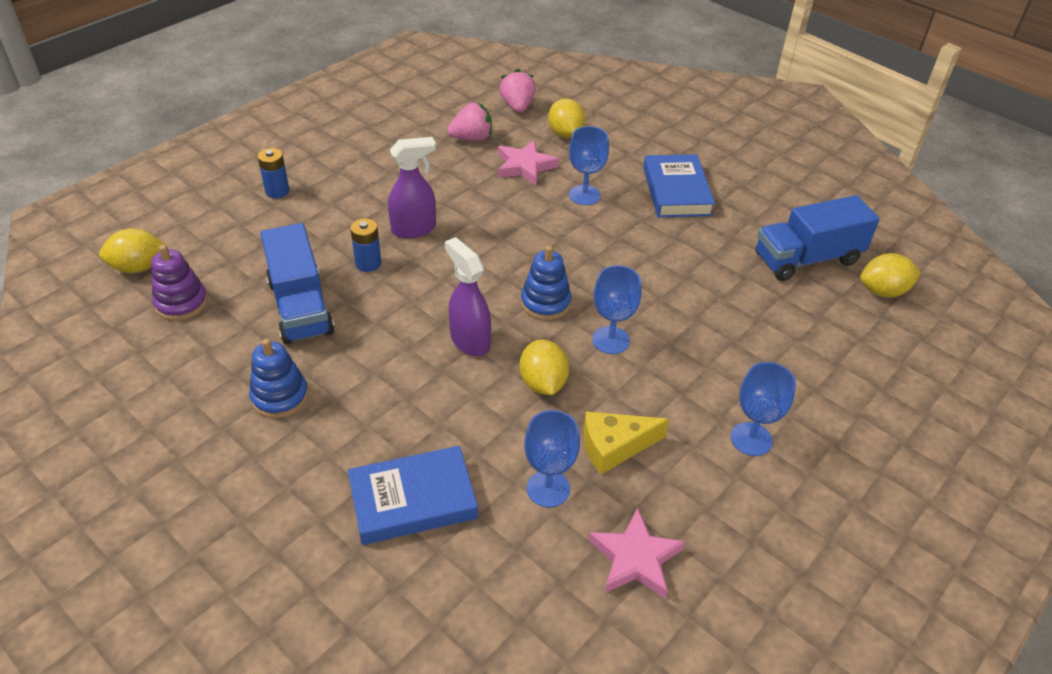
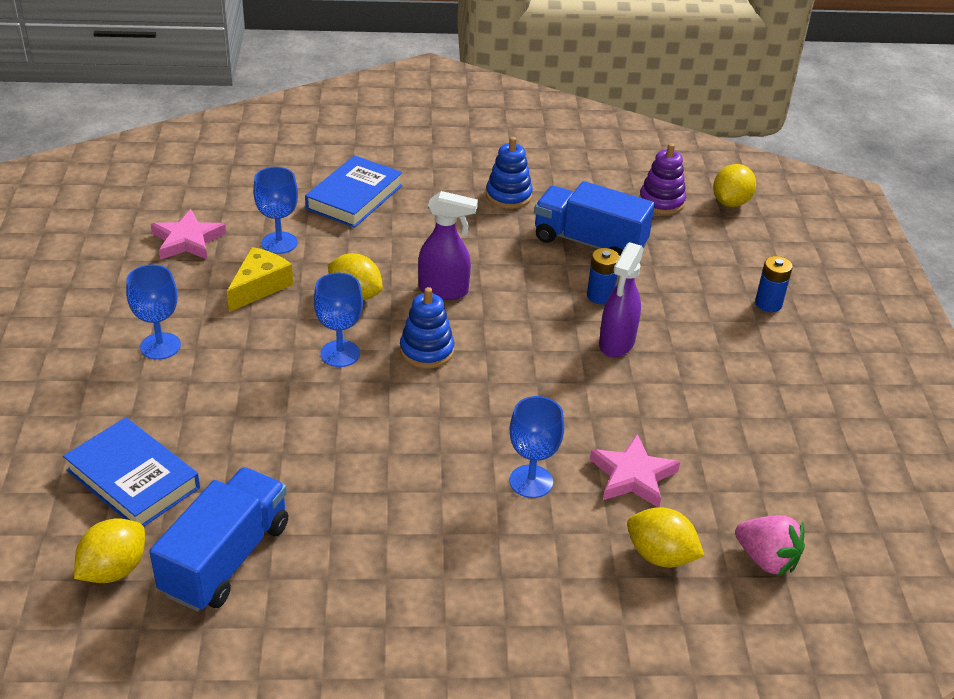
camera: 135 degrees right, 5 degrees down
(472, 138) = (732, 474): pink strawberry -> none
(676, 191) = (447, 557): blue book -> blue book (133, 479)

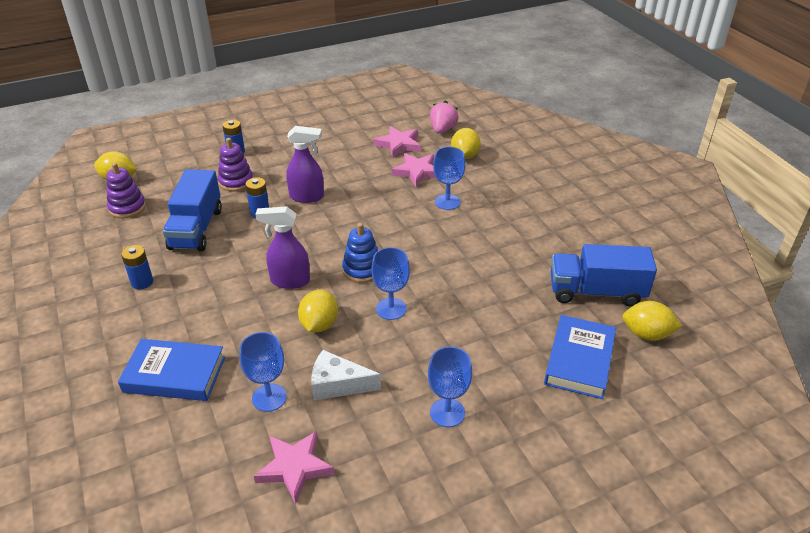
camera: 110 degrees left, 0 degrees up
(259, 286) = (338, 384): yellow cheese -> white cheese
(444, 291) = (289, 281): purple spray bottle -> purple spray bottle turned 75 degrees counterclockwise
(508, 196) = (142, 282): blue stacking toy -> blue battery
(685, 290) = (236, 182): none -> purple stacking toy
(730, 481) = (398, 144): none -> pink star

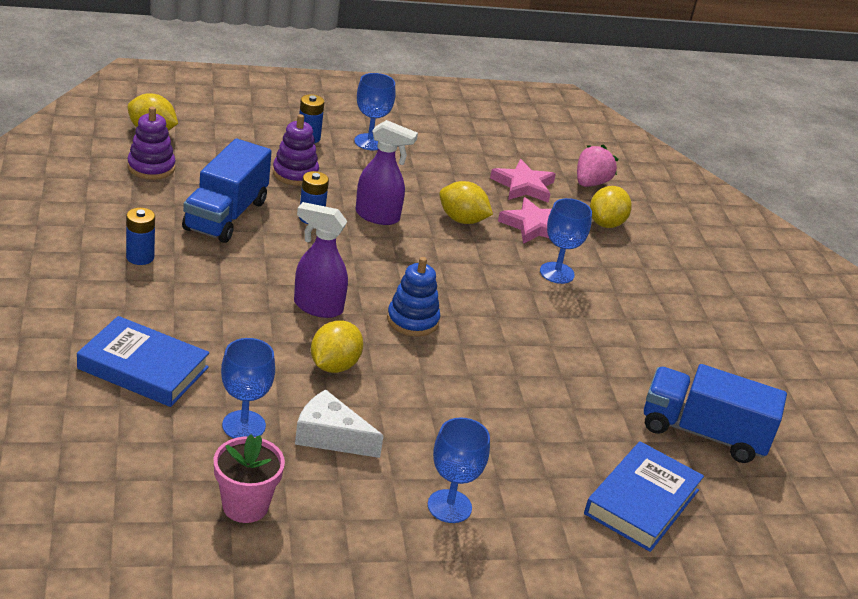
camera: 10 degrees right, 5 degrees down
(295, 467) = (245, 506): pink star -> pink flower pot
(391, 309) = (430, 374): blue goblet -> blue goblet (369, 142)
(646, 334) = (745, 500): yellow lemon -> yellow lemon (462, 220)

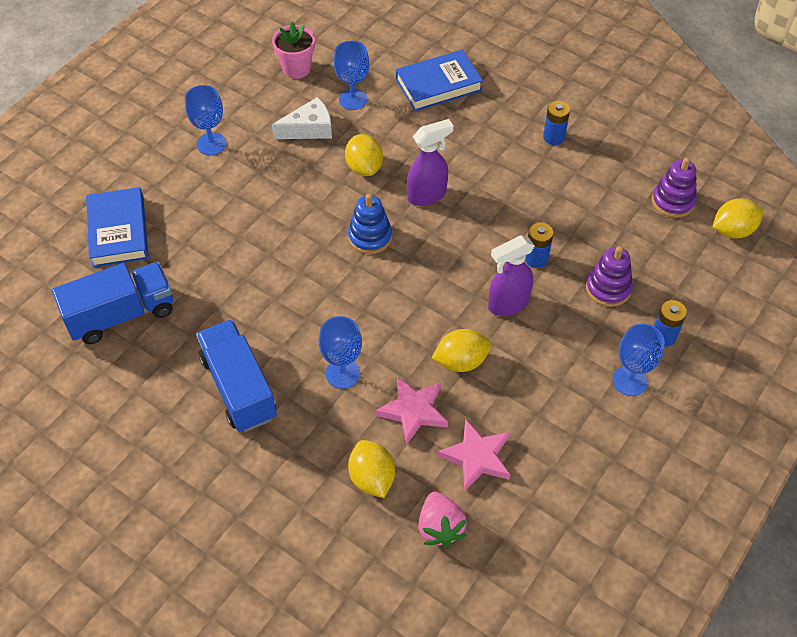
camera: 140 degrees right, 20 degrees up
(226, 215) = (575, 209): blue truck -> blue truck (239, 388)

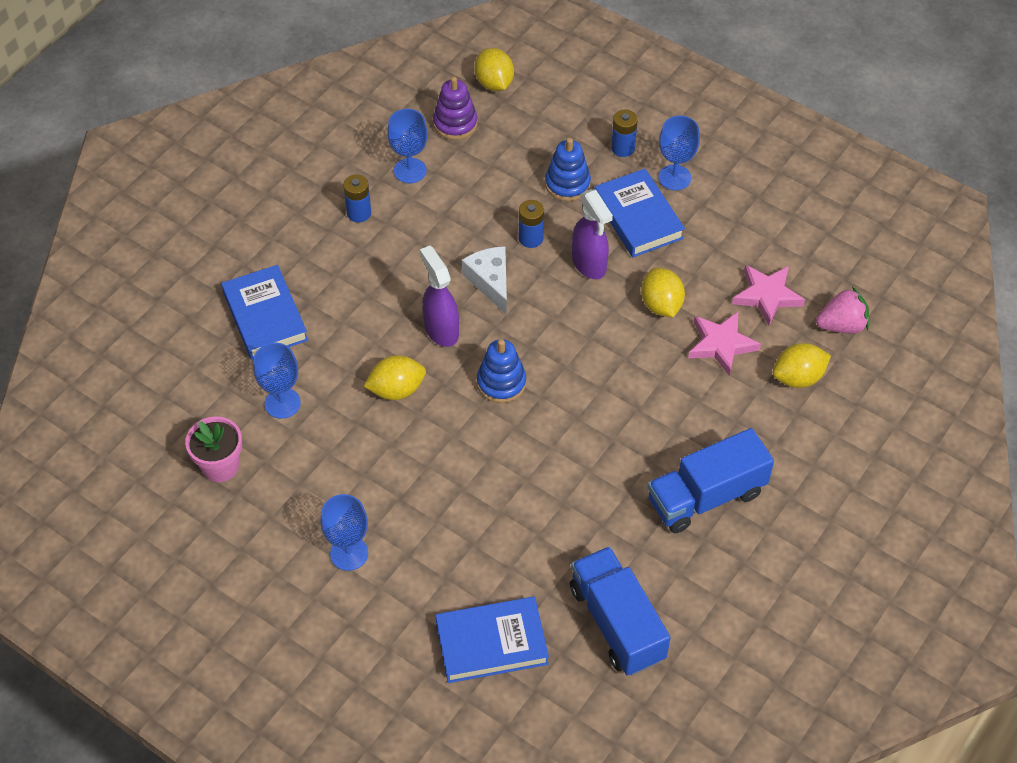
camera: 90 degrees left, 0 degrees up
(309, 129) = (330, 448): white cheese -> white cheese (490, 282)
(342, 373) = (682, 404): blue goblet -> blue goblet (410, 171)
(571, 346) = (638, 217): none -> blue book
(608, 288) = (567, 184): purple stacking toy -> blue stacking toy

